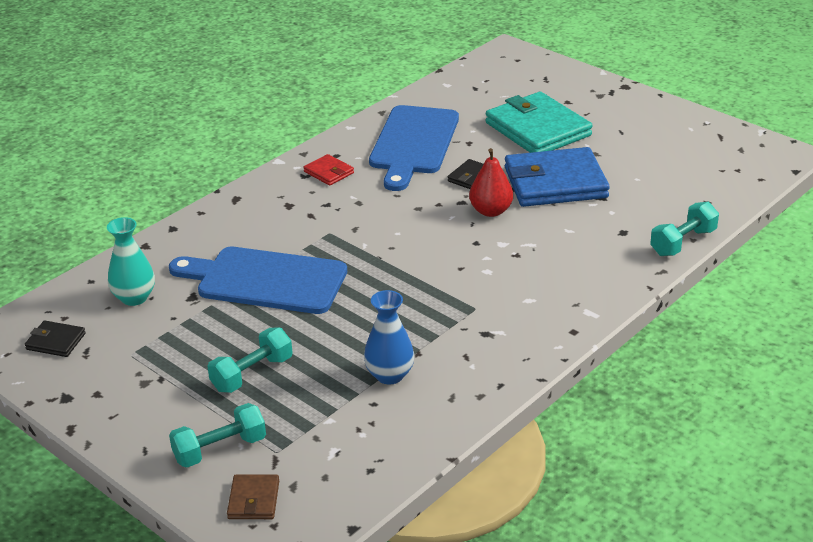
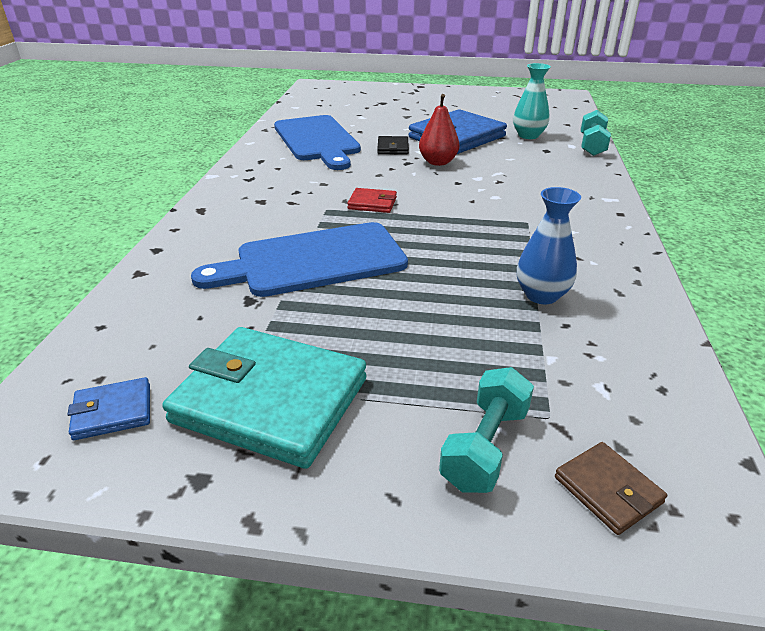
camera: 35 degrees left, 0 degrees up
(55, 341) = (113, 412): black wallet -> blue wallet
(134, 298) = (178, 324): turquoise vase -> turquoise vase (528, 135)
(252, 374) = (411, 347): turquoise dumbbell -> none
(329, 172) = (269, 172): red wallet -> red wallet (372, 203)
(537, 129) = (398, 115): turquoise wallet -> turquoise wallet (270, 400)

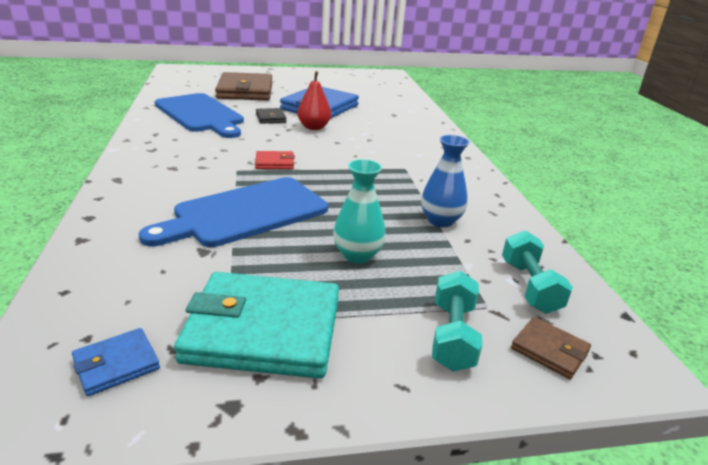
camera: 20 degrees left, 5 degrees down
(379, 113) = (245, 91): none -> brown wallet
(528, 135) = (375, 104): turquoise vase -> turquoise vase (357, 255)
(592, 146) = (425, 110): turquoise dumbbell -> turquoise dumbbell (529, 286)

